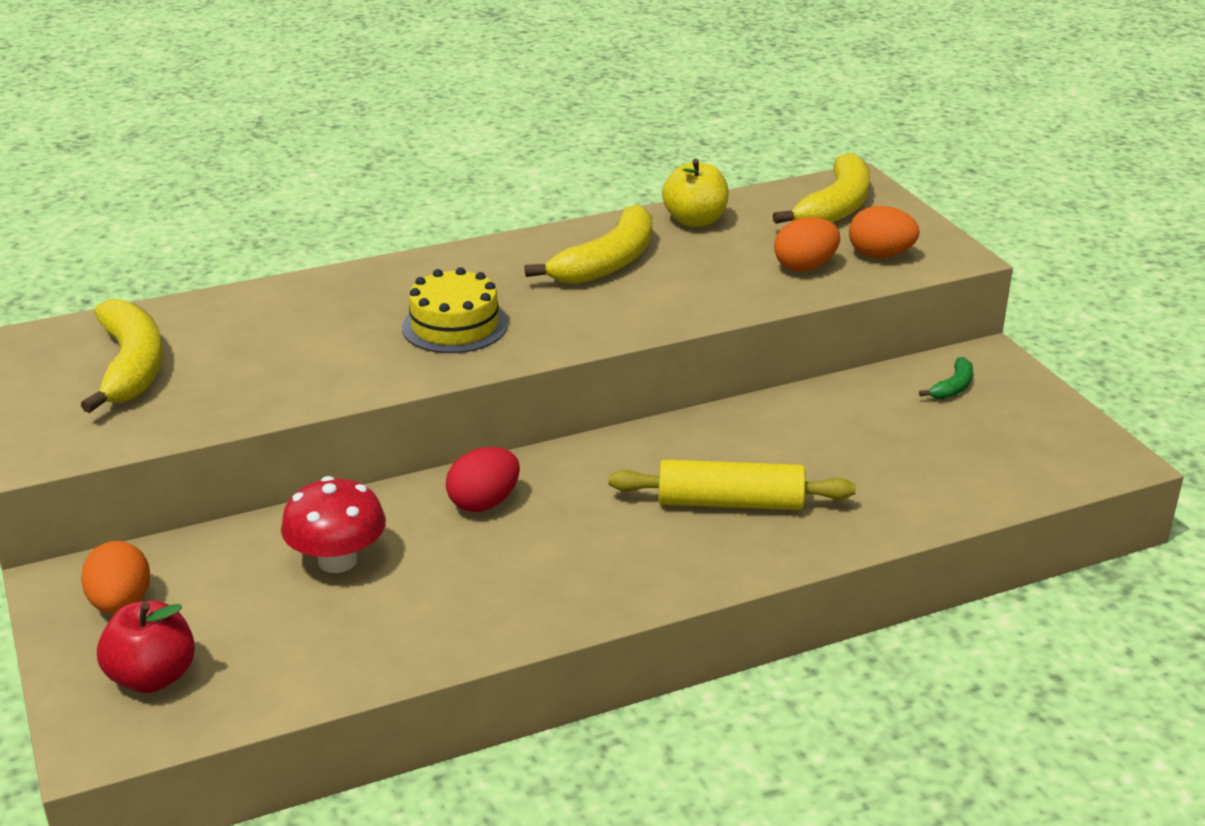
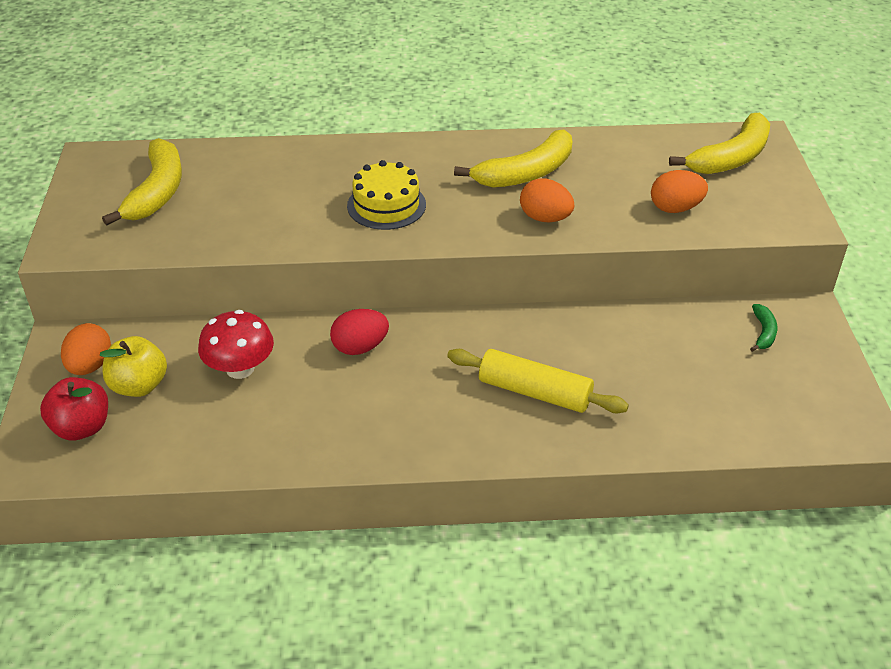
camera: 20 degrees right, 10 degrees up
(695, 221) = (613, 148): yellow apple -> yellow apple (139, 386)
(880, 255) = (742, 210): orange egg -> orange egg (545, 218)
(953, 387) = (763, 332): green banana -> green banana turned 45 degrees counterclockwise

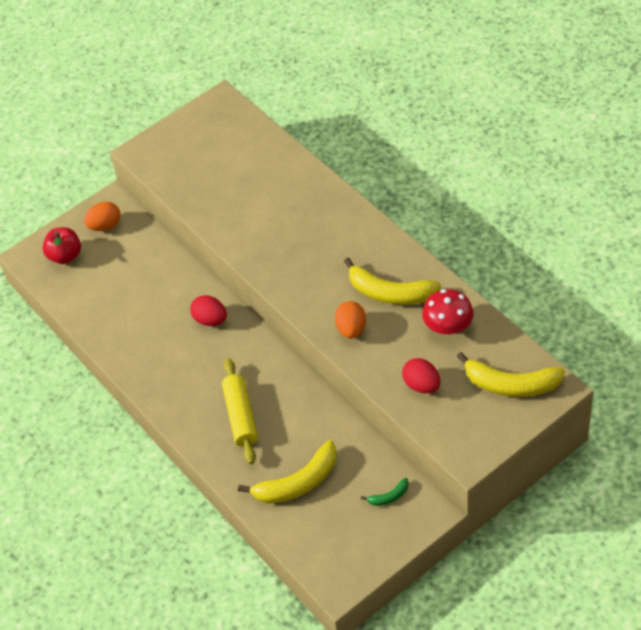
camera: 60 degrees right, 10 degrees up
(139, 386) = (108, 254): yellow apple -> none
(157, 191) = (217, 150): yellow banana -> yellow banana (298, 483)
(240, 368) = (152, 283): red mushroom -> red mushroom (448, 326)
(386, 205) = (296, 251): yellow cake -> none
(675, 208) = (421, 385): orange egg -> red egg

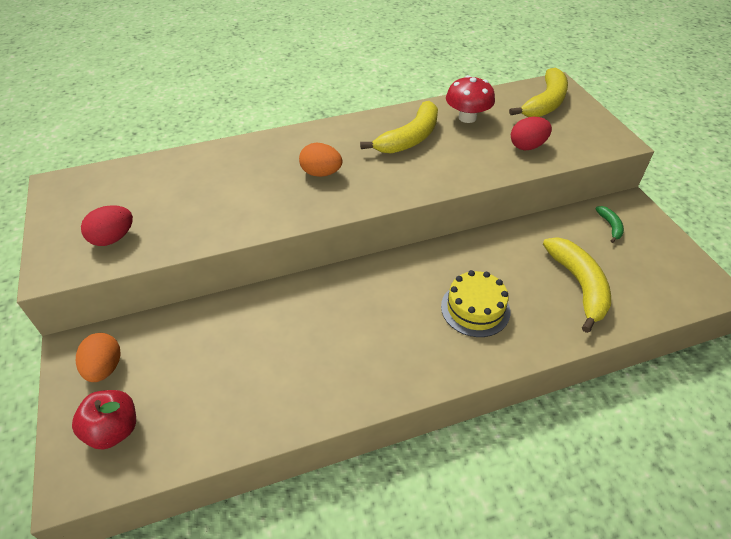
camera: 75 degrees left, 5 degrees down
(210, 320) = (327, 300): red egg -> red egg (113, 238)
(241, 416) = (475, 309): yellow rolling pin -> yellow cake
(351, 329) = (440, 170): orange egg -> orange egg (321, 173)

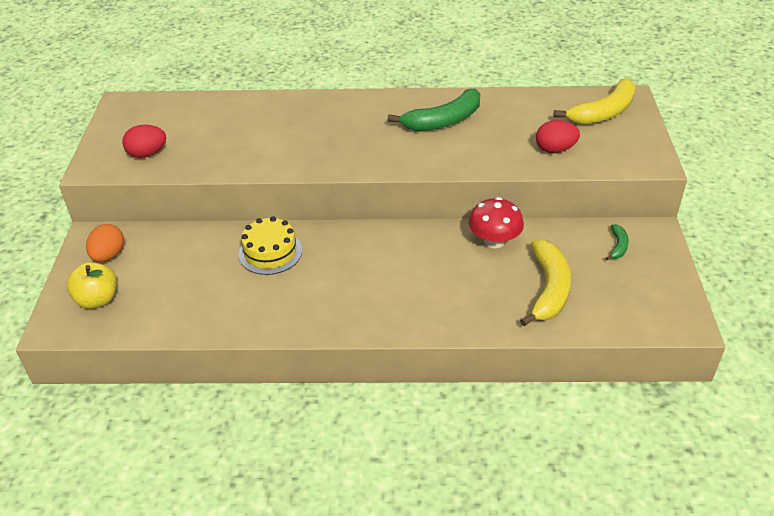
camera: 20 degrees right, 5 degrees down
(114, 430) = (97, 300): red apple -> yellow apple
(321, 173) = (343, 136): orange egg -> none
(410, 138) = (444, 121): yellow banana -> green banana
(467, 117) = (512, 112): red mushroom -> red mushroom (494, 241)
(475, 309) = (436, 285): yellow cake -> yellow cake (270, 252)

